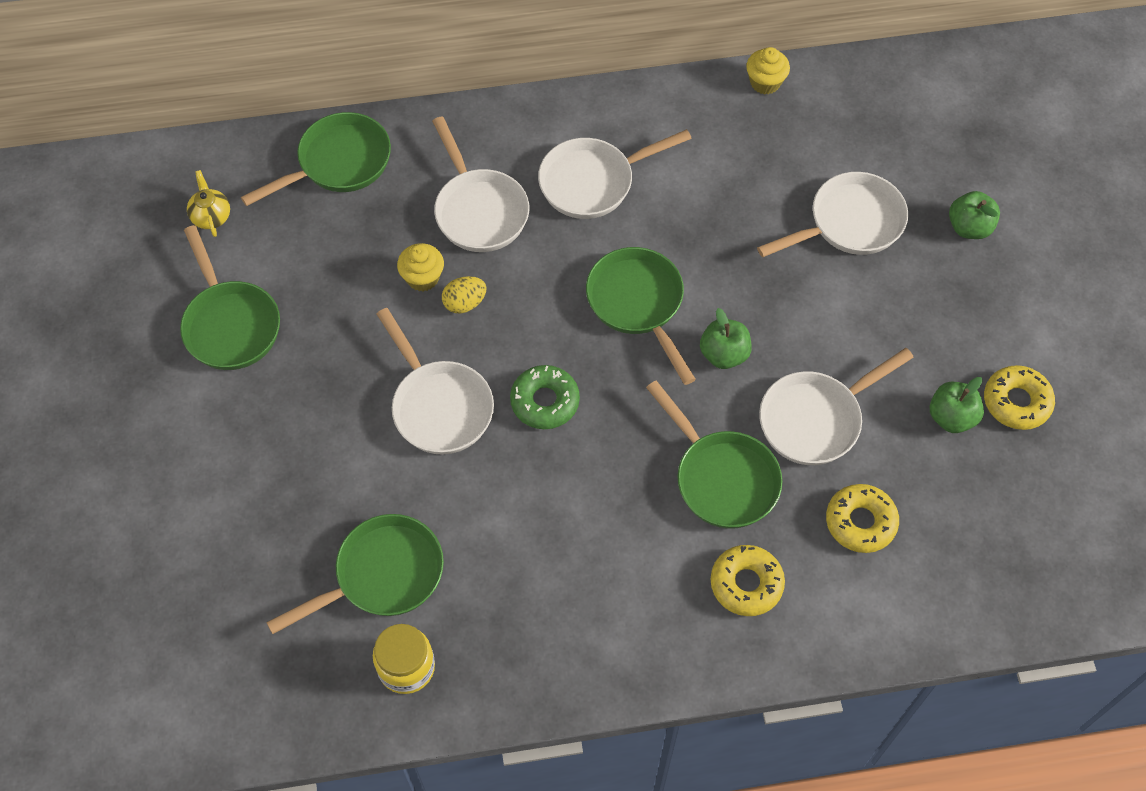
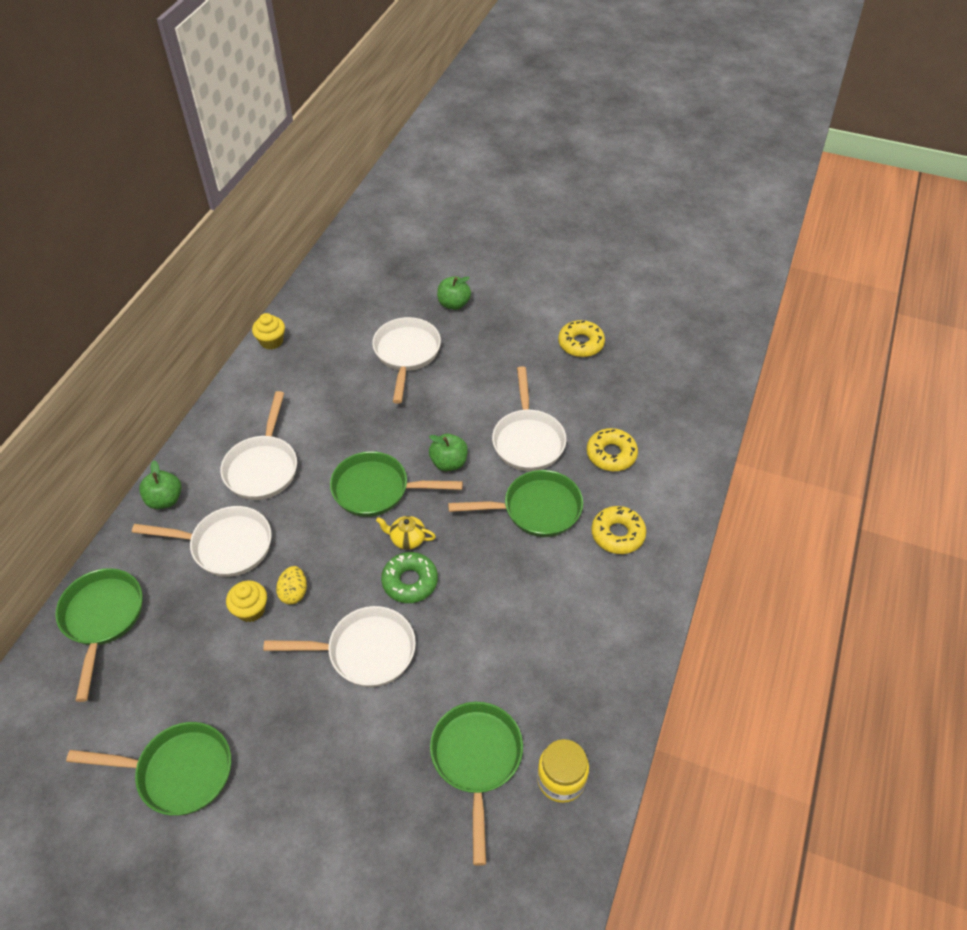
camera: 60 degrees left, 10 degrees down
(211, 216) = (65, 739): yellow teapot -> yellow teapot (407, 539)
(951, 417) = (570, 376): green apple -> green apple (165, 500)

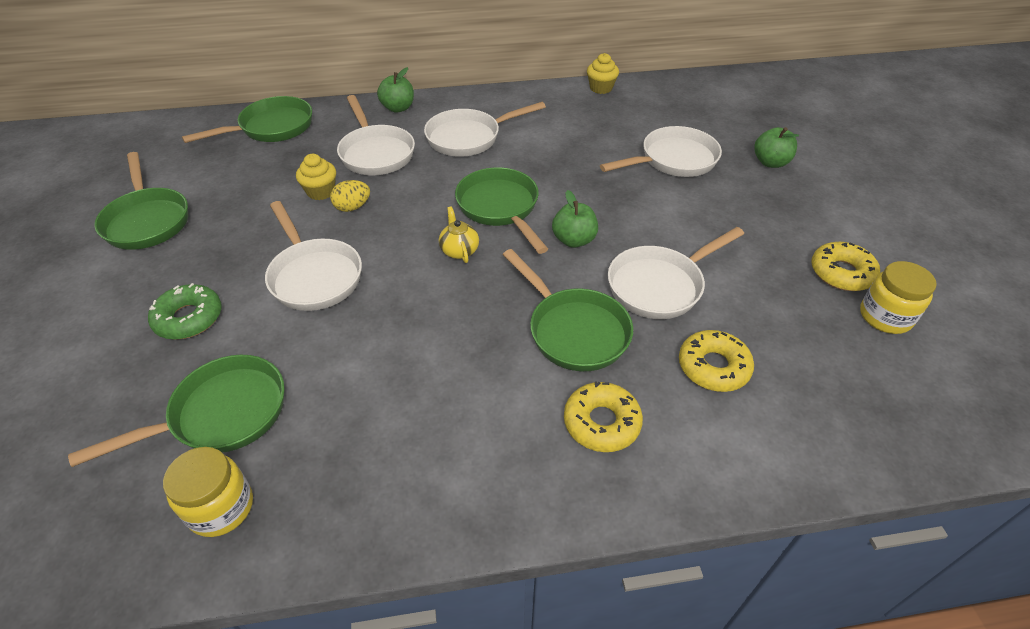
camera: 60 degrees right, 5 degrees down
(410, 581) = (411, 273): green donut -> green donut (189, 318)
(626, 350) = (885, 317): none -> yellow jar

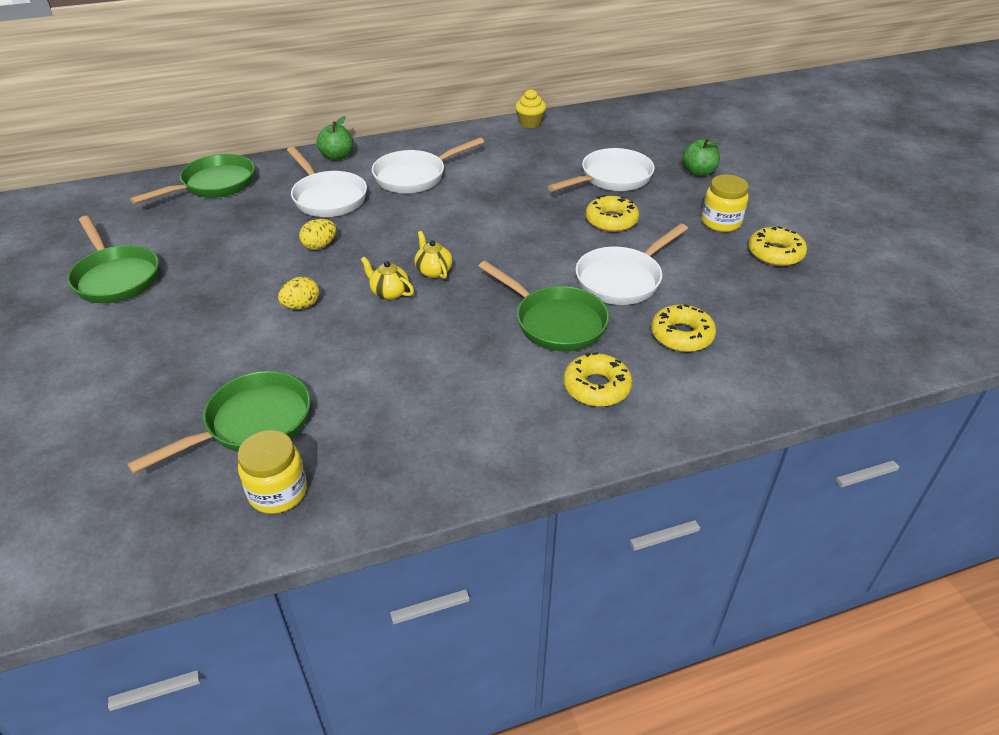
camera: 10 degrees left, 5 degrees down
(189, 318) = (191, 353): green donut -> none
(314, 276) = (301, 306): white pan -> yellow egg
(321, 192) = (284, 236): yellow cupcake -> none
(407, 271) = (389, 292): none -> yellow teapot
(500, 208) = (462, 233): green pan -> none
(574, 240) = (537, 252): green apple -> none
(662, 211) = (611, 221): none -> yellow donut
(885, 317) = (816, 282): yellow jar -> yellow jar (721, 222)

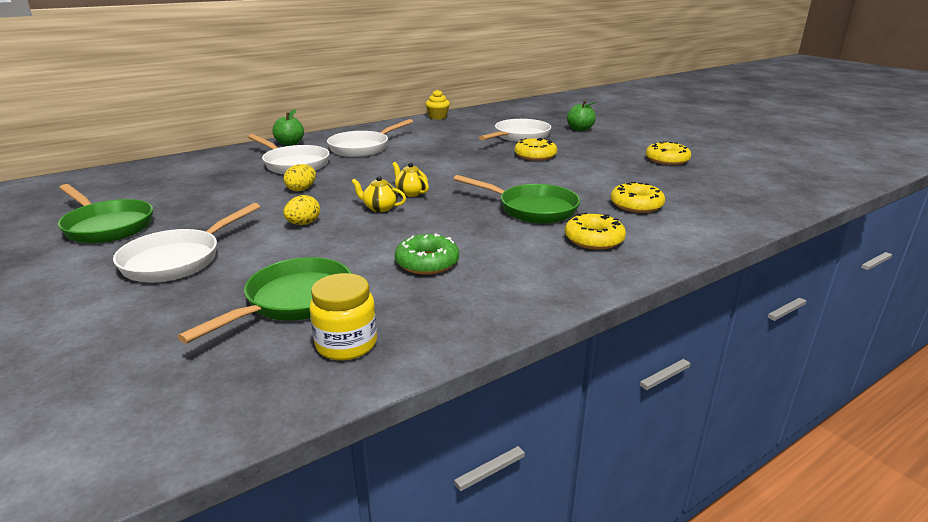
camera: 15 degrees left, 15 degrees down
(214, 185) = (184, 166): green pan -> none
(400, 391) = (427, 262): none -> green donut
(622, 279) = (567, 182): white pan -> white pan (178, 260)
(721, 222) = (616, 149): yellow jar -> none

